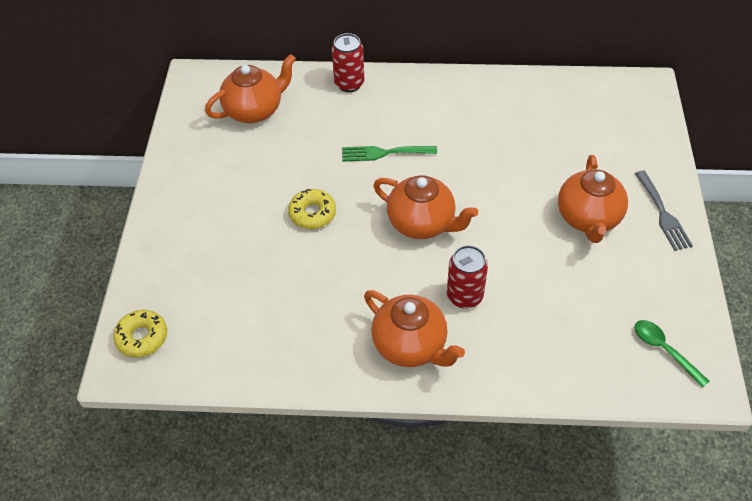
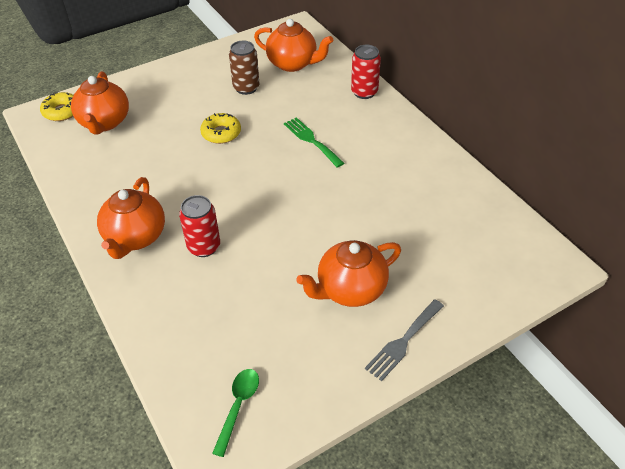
camera: 55 degrees right, 5 degrees down
(258, 163) = (246, 88): none -> brown can
(422, 223) = (258, 191): orange teapot -> orange teapot (104, 122)

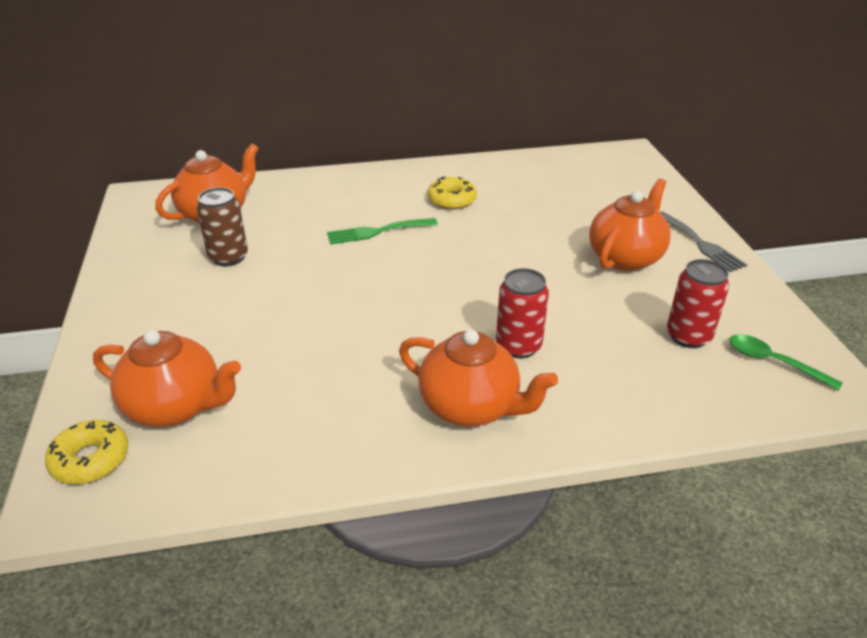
camera: 70 degrees left, 10 degrees down
(221, 133) = (306, 294): yellow donut -> yellow donut (451, 200)
(350, 289) = (625, 257): orange teapot -> orange teapot turned 135 degrees counterclockwise
(364, 92) = (320, 182): red can -> red can (688, 336)

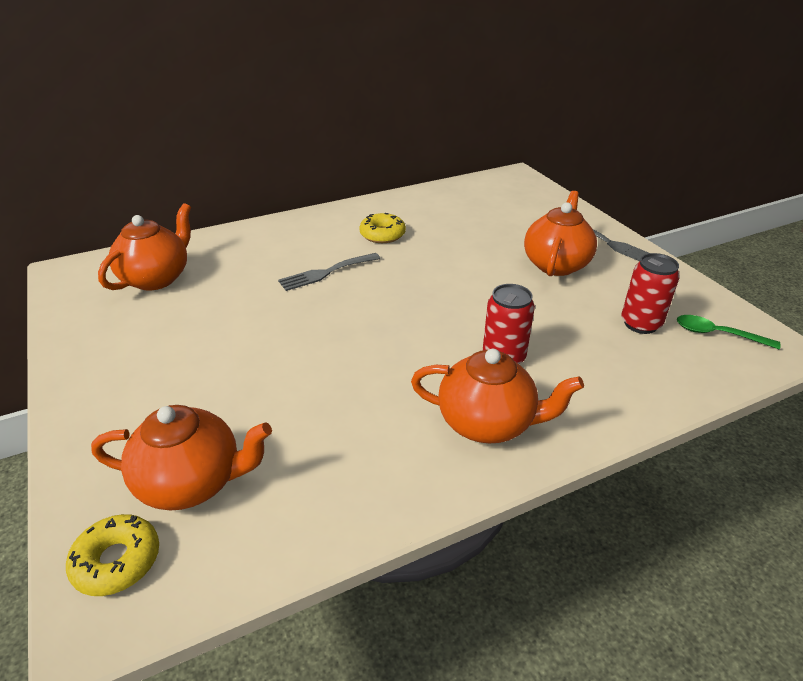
camera: 15 degrees left, 0 degrees up
(228, 257) = (188, 319): brown can -> none
(376, 232) = (325, 273): green fork -> grey fork

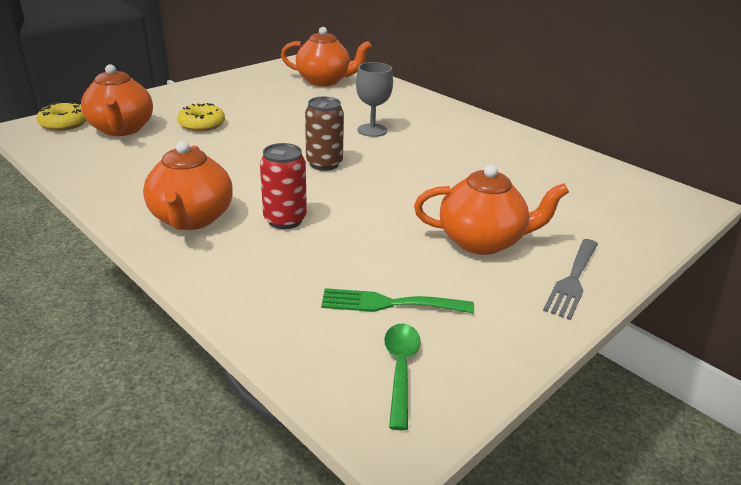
camera: 70 degrees right, 5 degrees down
(325, 273) = (372, 130): grey fork -> grey goblet
(382, 234) = (457, 144): yellow donut -> yellow donut (202, 124)
(391, 315) = (324, 164): none -> brown can
(640, 324) = (389, 303): red can -> green fork

